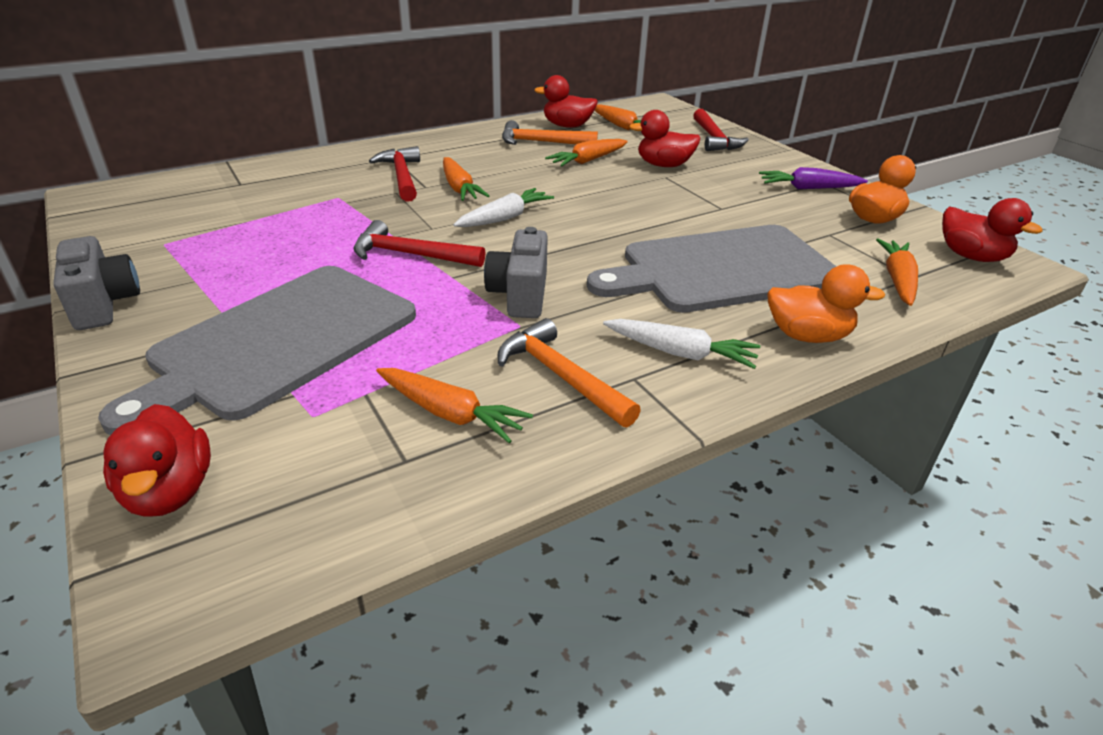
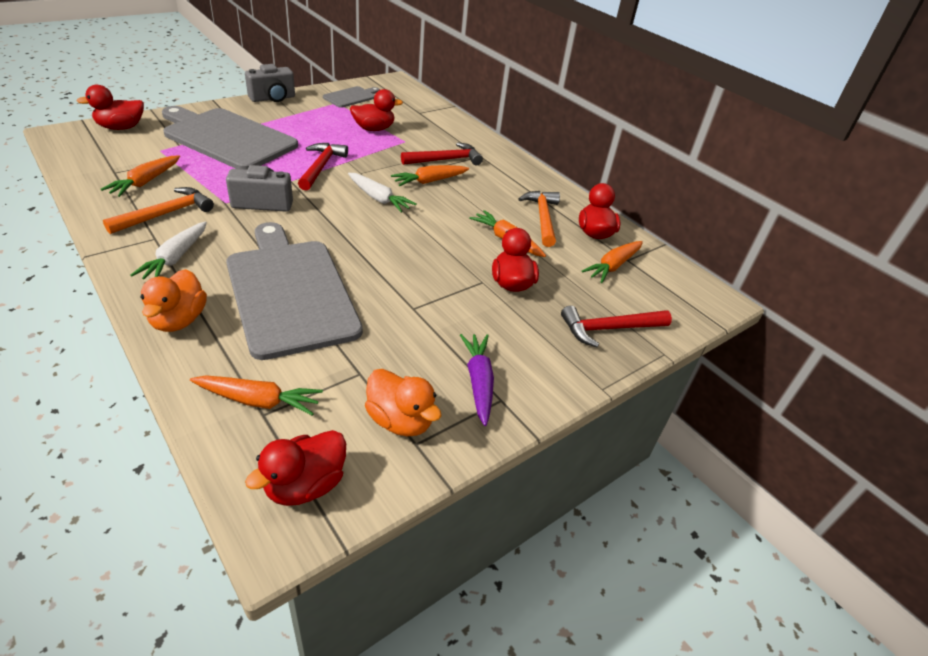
camera: 80 degrees right, 5 degrees up
(144, 231) = (351, 97): none -> grey cutting board
(288, 216) = (374, 129): none -> red duck

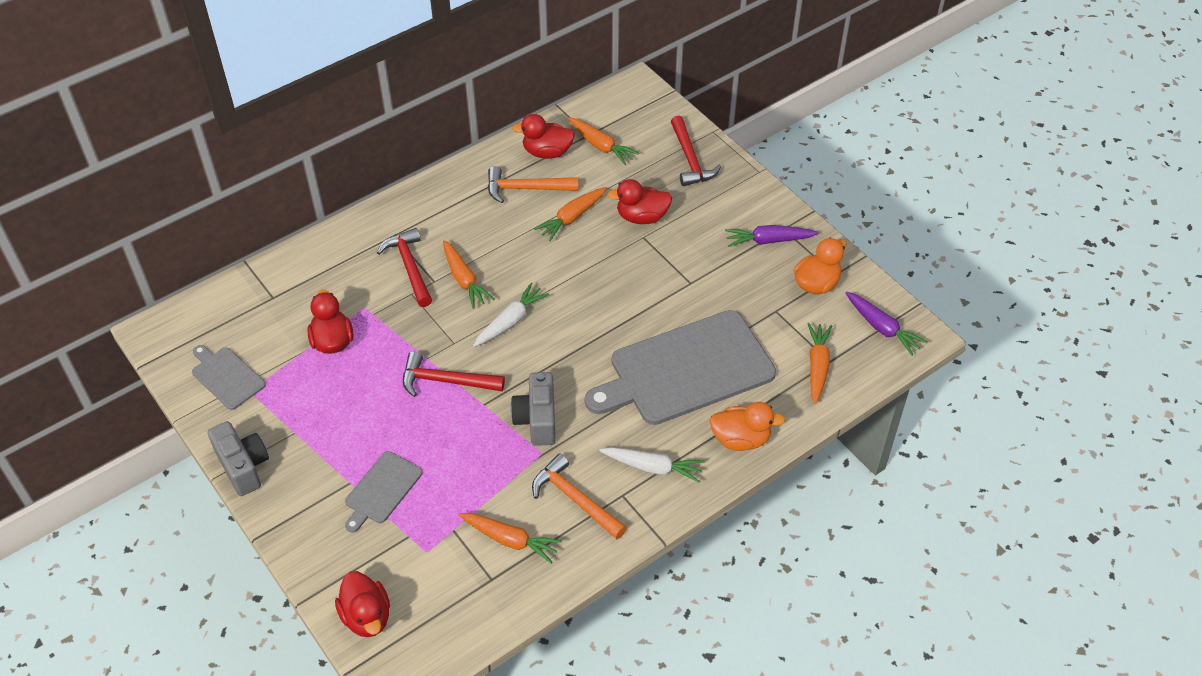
camera: 85 degrees left, 10 degrees up
(227, 138) = (382, 490): grey cutting board -> grey cutting board, size x0.47
(305, 485) = (882, 328): red duck -> purple carrot

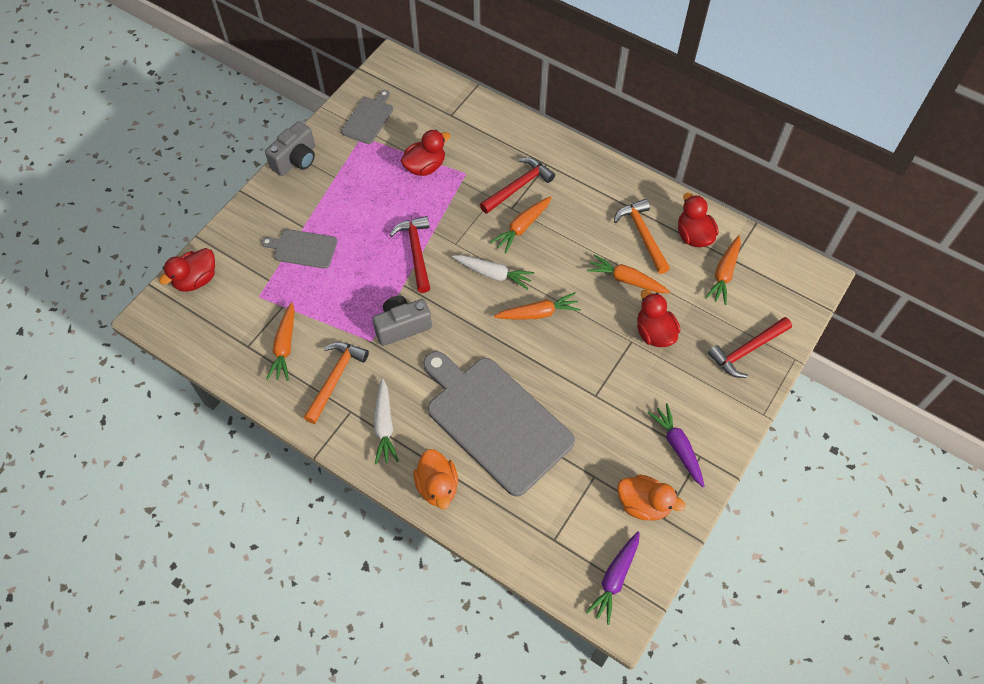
camera: 70 degrees right, 10 degrees up
(817, 366) = (543, 530): orange carrot -> orange carrot (538, 313)

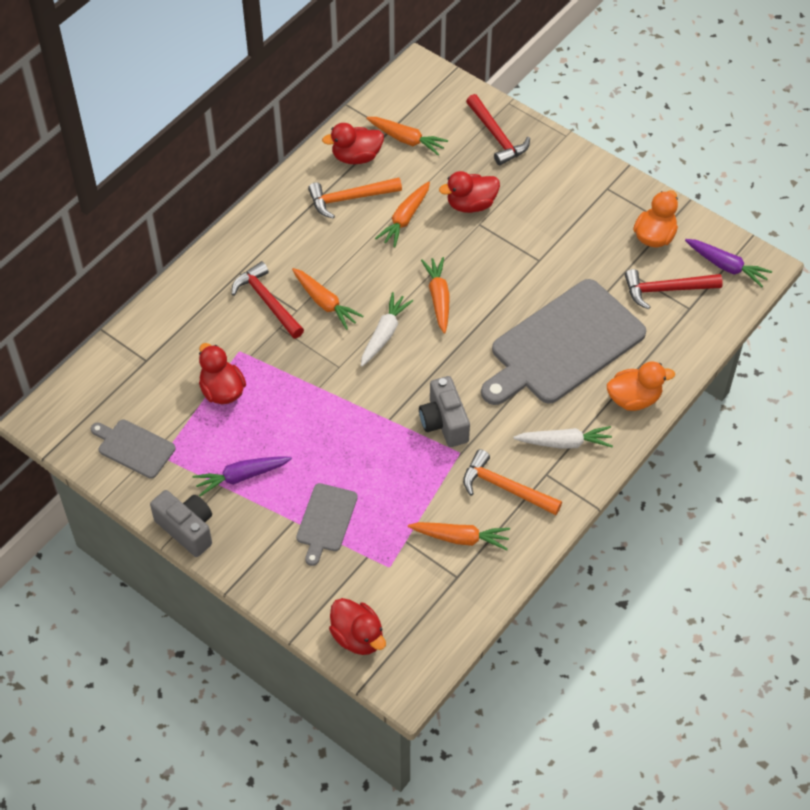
camera: 85 degrees left, 5 degrees down
(416, 252) = (346, 405): red hammer -> red hammer (666, 290)
(677, 447) = (597, 203): purple carrot -> purple carrot (241, 477)

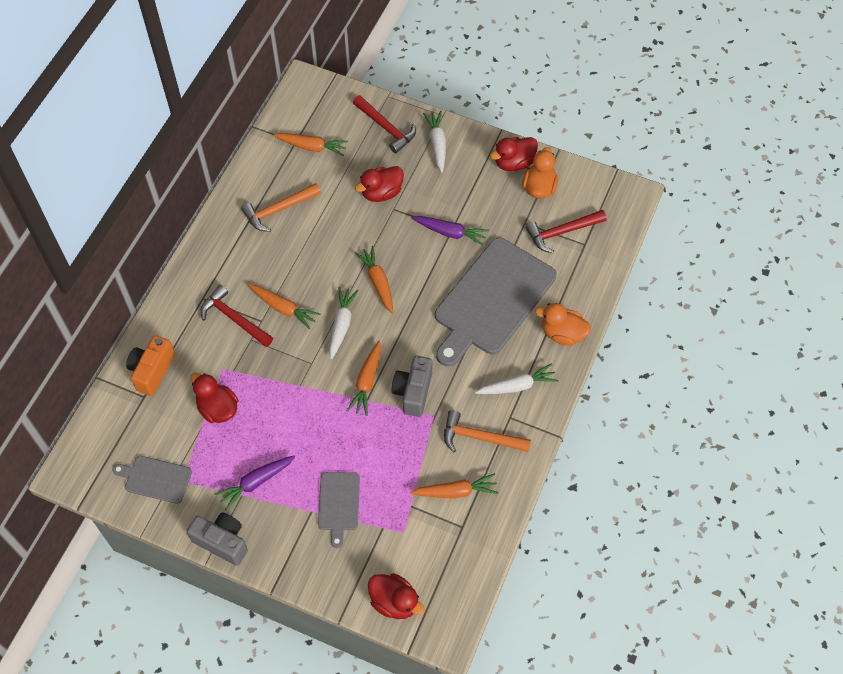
camera: 15 degrees left, 5 degrees up
(162, 336) = (152, 371): none -> orange camera
(356, 157) = (274, 171): red duck -> red duck (514, 163)
(405, 219) = (330, 218): orange carrot -> orange carrot (367, 382)
(444, 422) = (413, 392): grey camera -> grey camera turned 45 degrees clockwise
(550, 165) = (437, 144): none -> white carrot
(634, 399) = (562, 333): orange duck -> orange duck turned 135 degrees counterclockwise
(726, 266) = (604, 201): purple carrot -> purple carrot (450, 233)

